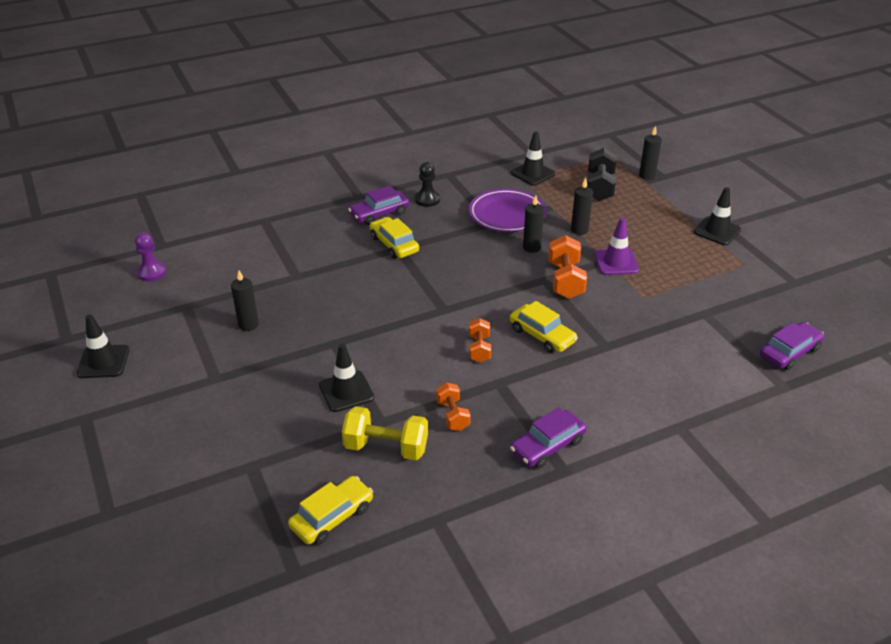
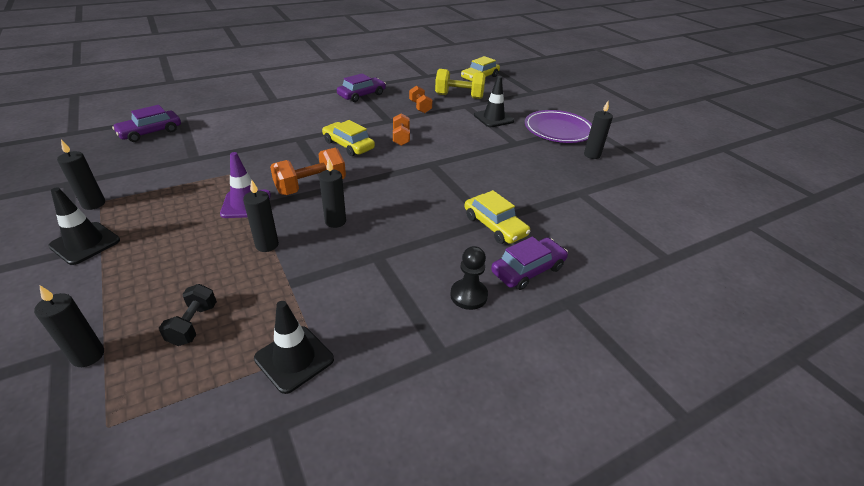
camera: 175 degrees right, 0 degrees up
(103, 362) = (675, 135): black traffic cone -> none
(151, 272) = (722, 196): purple pawn -> none
(507, 215) = (356, 268): purple plate -> purple plate (558, 130)
(565, 280) = (311, 186): orange dumbbell -> orange dumbbell turned 60 degrees clockwise
(599, 187) = (193, 324): black dumbbell -> black dumbbell, size x0.63
(747, 262) = (94, 204): none -> black candle

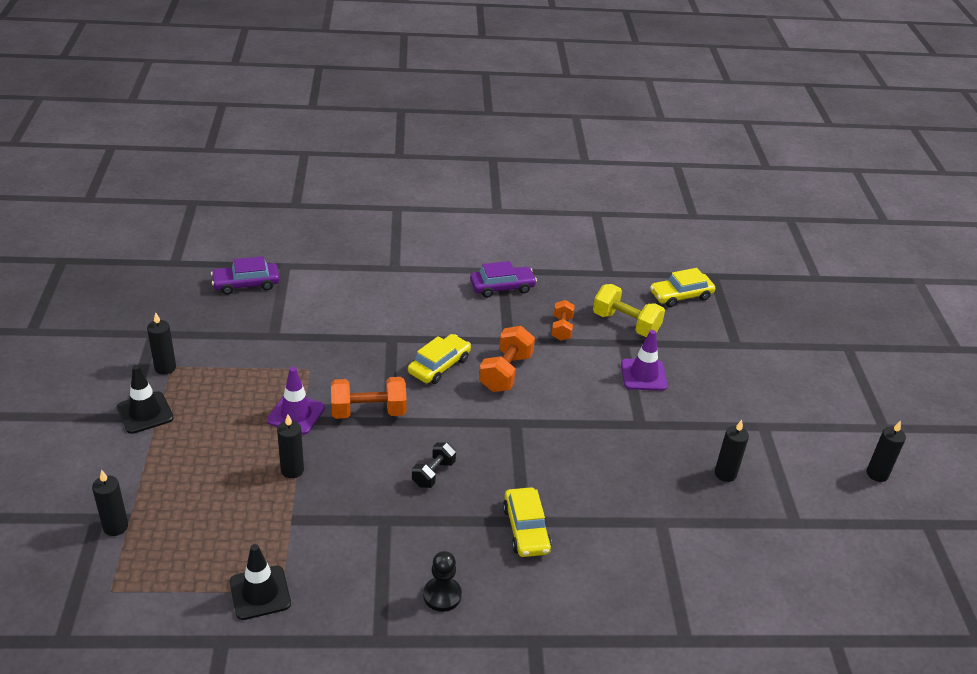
camera: 25 degrees right, 0 degrees up
(193, 324) = (198, 529): black dumbbell -> black dumbbell (433, 473)
(335, 221) = (368, 465): black candle -> black candle (877, 474)
(348, 145) = (439, 366): yellow car -> yellow car turned 60 degrees clockwise
(401, 138) = (506, 372): orange dumbbell -> orange dumbbell, size x1.60
(493, 118) = (643, 375): black traffic cone -> purple traffic cone
(528, 270) = (520, 592): purple car -> none
(558, 130) = (714, 421): purple plate -> none

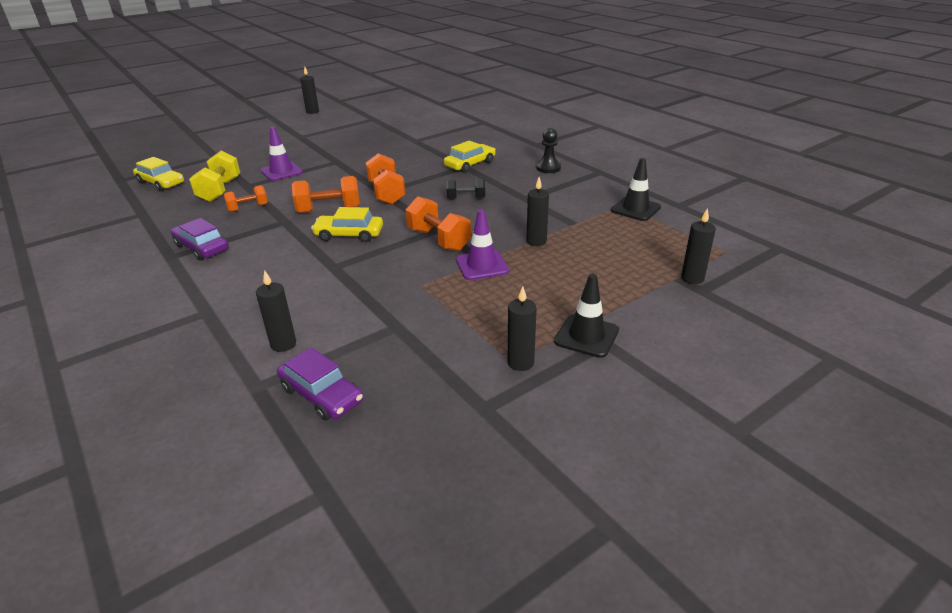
camera: 120 degrees left, 5 degrees down
(507, 423) = (386, 193): none -> orange dumbbell
(725, 474) = (355, 136): black candle -> black candle (283, 344)

